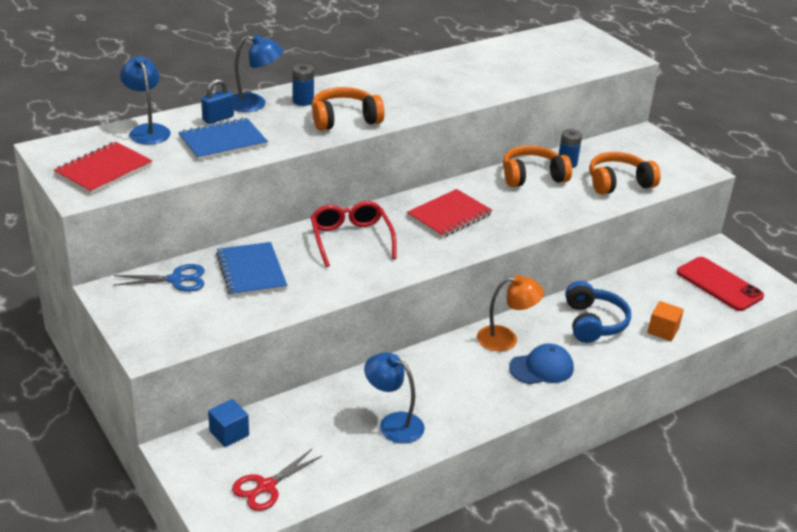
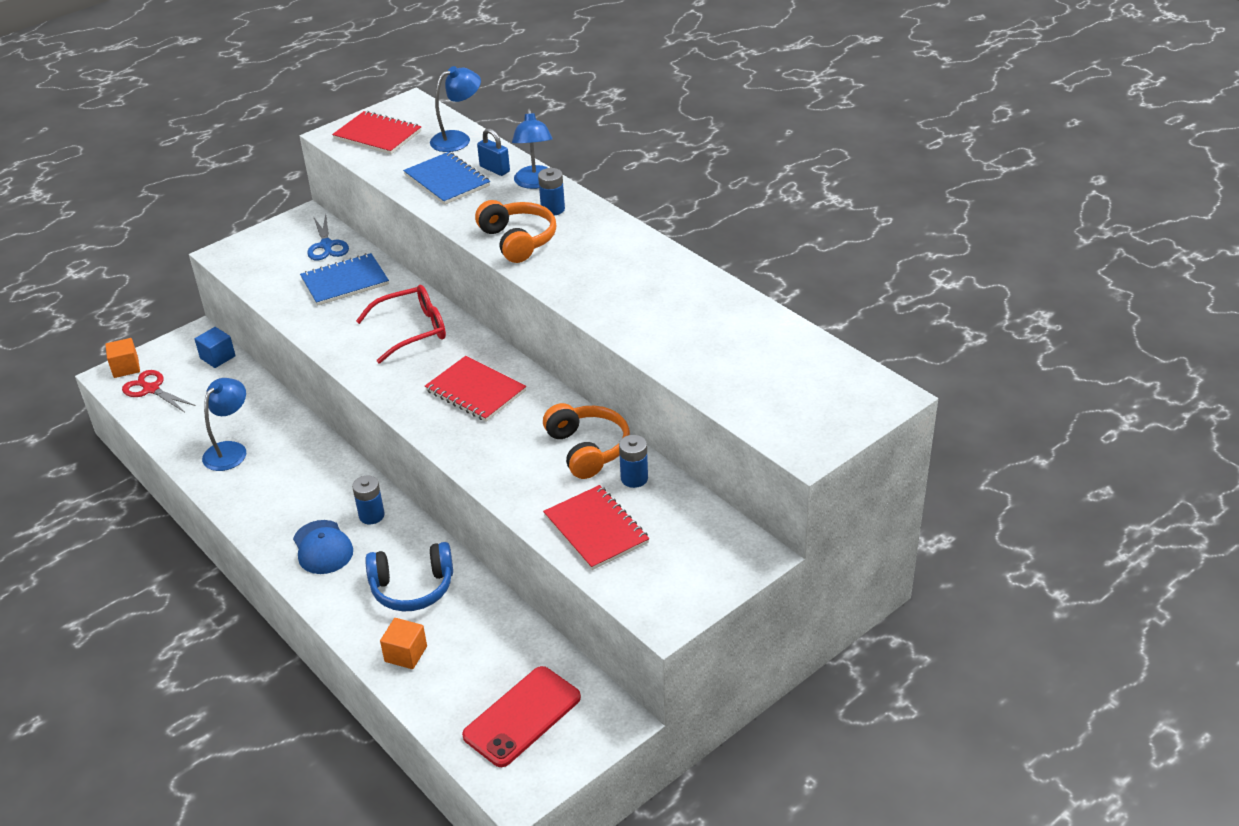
camera: 85 degrees right, 5 degrees up
(214, 511) = (126, 368): none -> orange cube
(506, 339) = (371, 515): orange lamp -> blue battery
(618, 183) = (596, 529): orange headphones -> red notebook

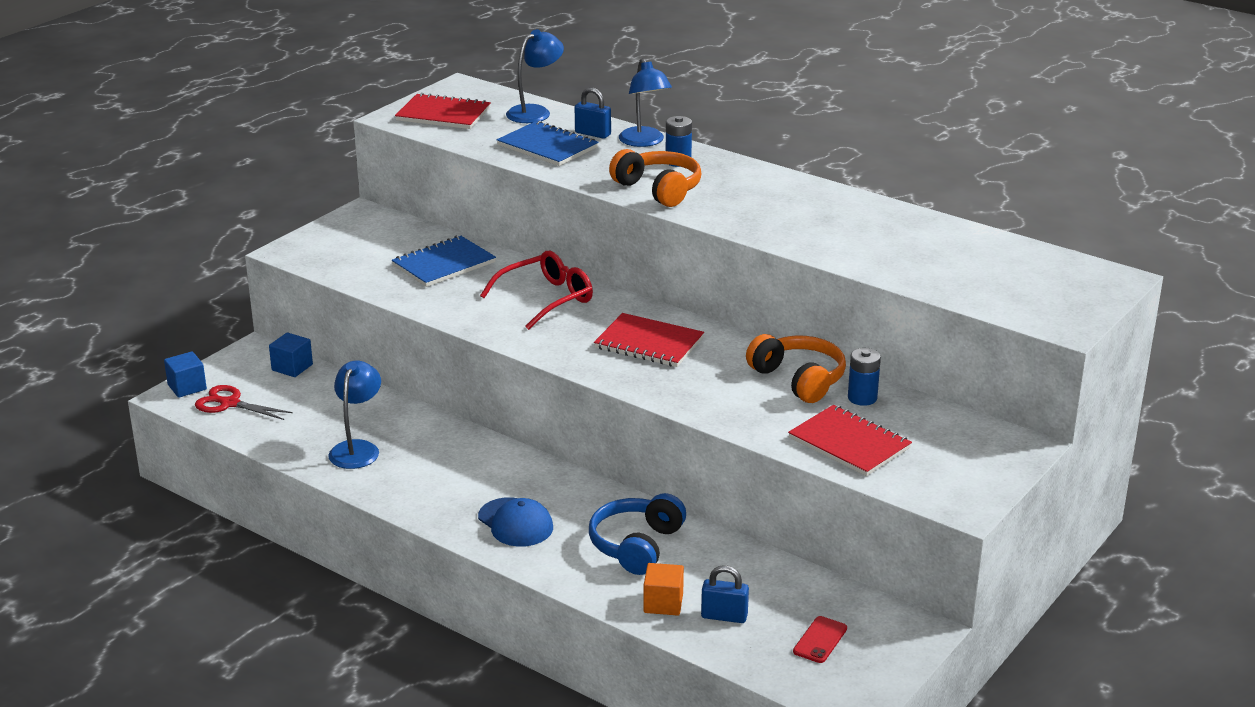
camera: 15 degrees left, 10 degrees down
(126, 368) = (187, 387): orange cube -> blue cube
(326, 245) = (402, 235): blue scissors -> none
(371, 515) = (554, 489): blue battery -> none
(412, 587) = (636, 545): blue headphones -> blue headphones turned 135 degrees clockwise
(451, 676) = (724, 616): none -> blue padlock
(522, 716) = (820, 640): red phone -> red phone, size x0.51

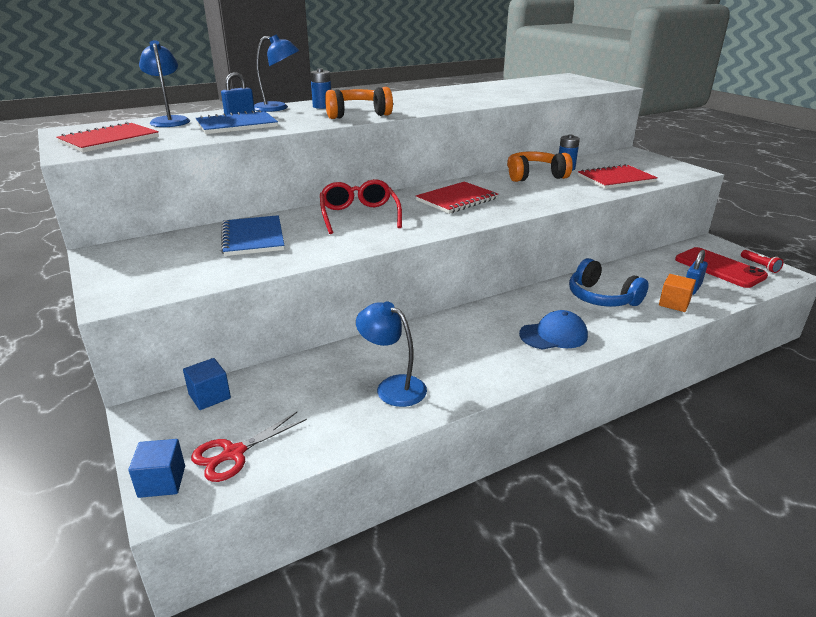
camera: 65 degrees left, 0 degrees up
(820, 640) = (719, 268): red phone -> red phone, size x1.97
(862, 680) = (760, 266): none -> red flashlight

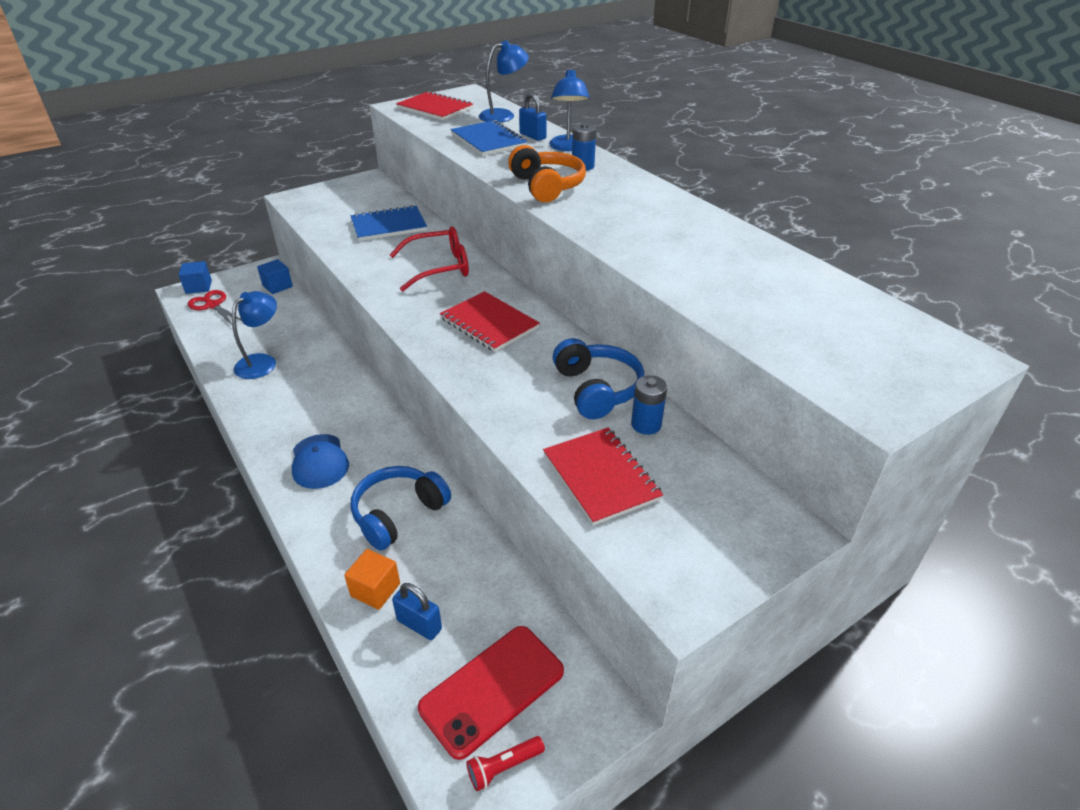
camera: 85 degrees right, 10 degrees up
(535, 176) = (596, 389): orange headphones -> blue headphones

